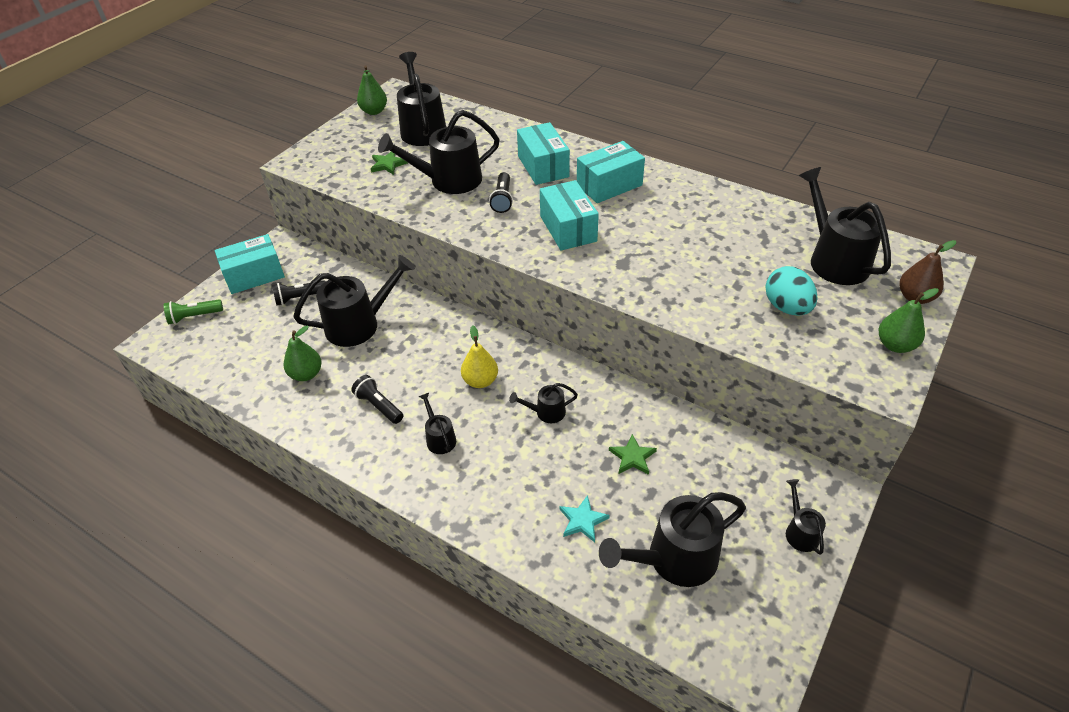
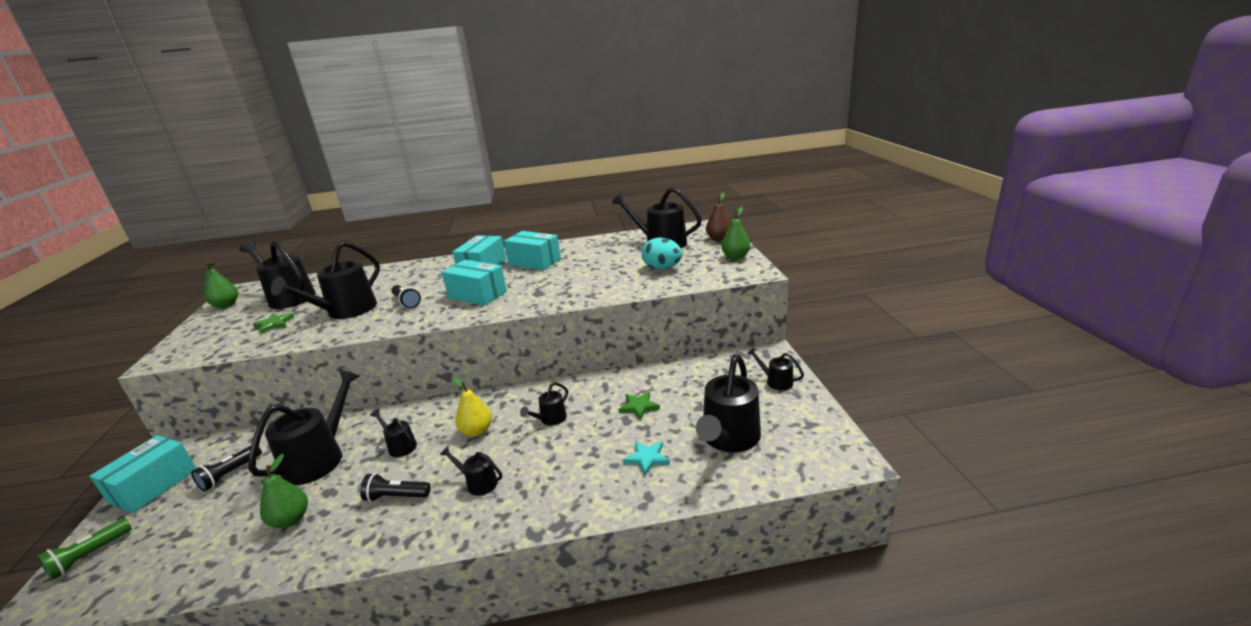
camera: 40 degrees left, 20 degrees down
(417, 353) = (400, 446): none -> black watering can
(543, 166) = (421, 278): turquoise box -> turquoise box (534, 262)

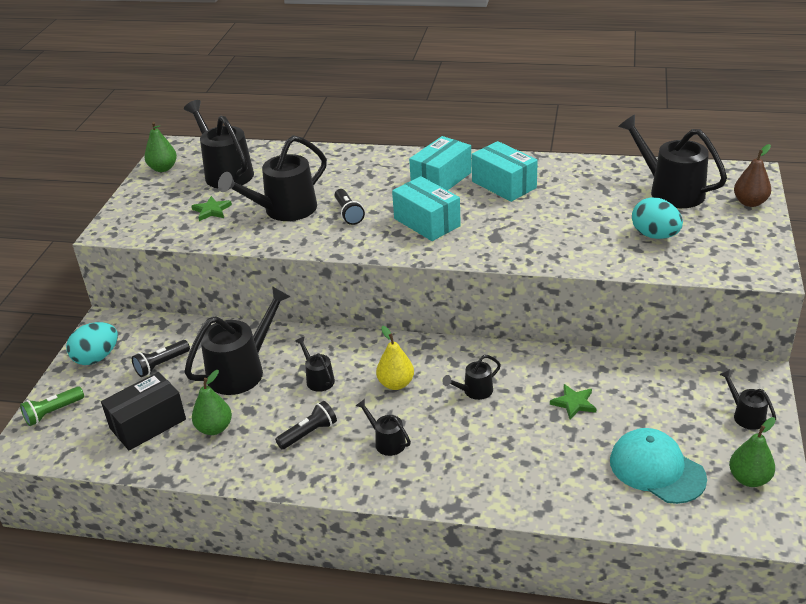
camera: 20 degrees right, 10 degrees up
(154, 486) = (97, 358): turquoise box -> turquoise egg
(211, 536) = (148, 424): none -> black box
(396, 497) = (308, 433): black flashlight -> black flashlight turned 120 degrees clockwise
(647, 458) = (561, 465): turquoise star -> none
(728, 439) = (657, 469): black watering can -> turquoise cap
(735, 257) = (756, 240): green pear -> green pear (749, 479)

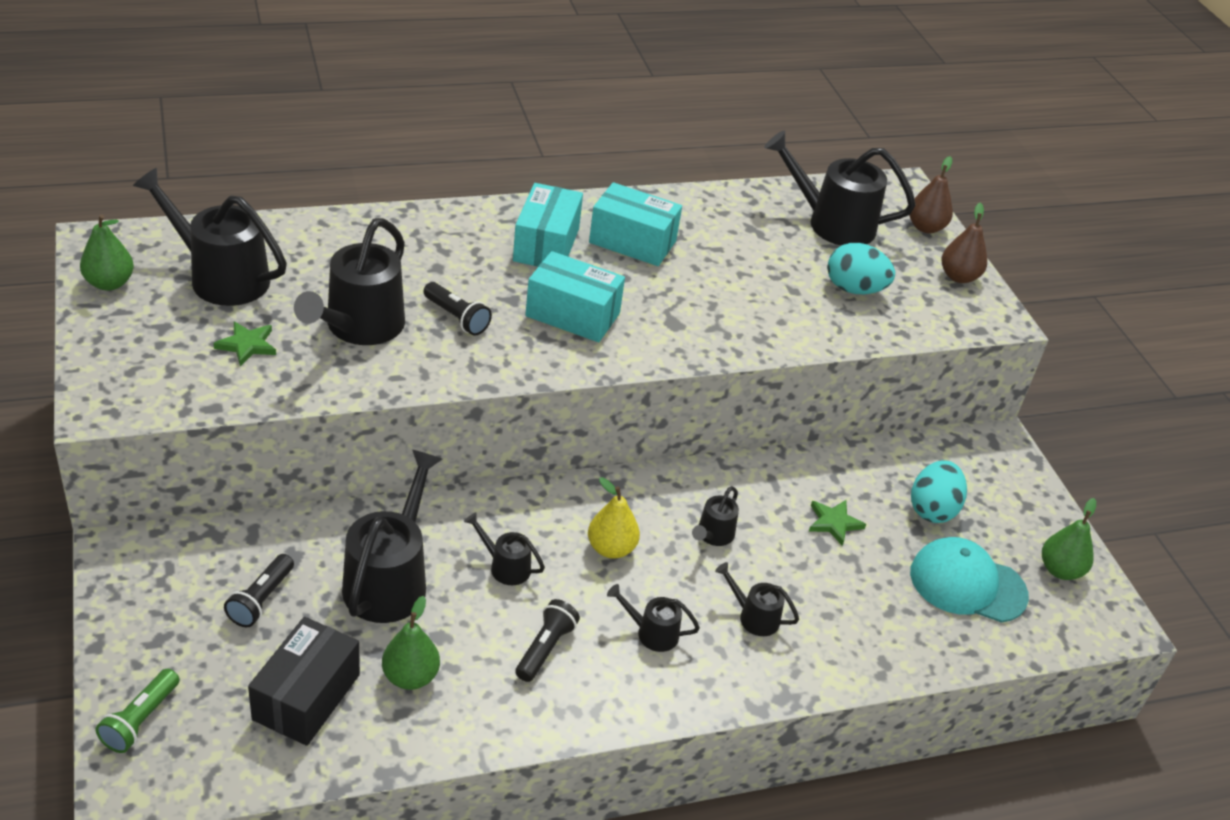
camera: 35 degrees left, 5 degrees up
(97, 358) = (147, 613): turquoise egg -> turquoise egg (932, 509)
(745, 415) = (1014, 493): black watering can -> black watering can (753, 617)
(753, 239) = (958, 277): none -> brown pear

